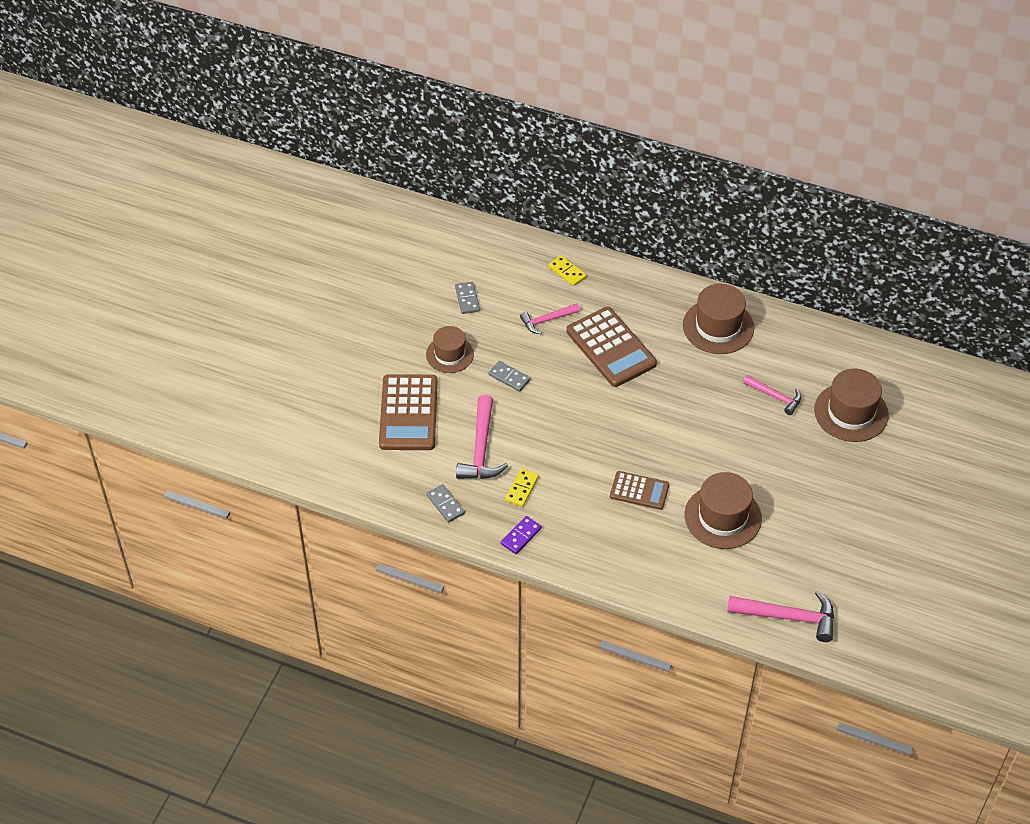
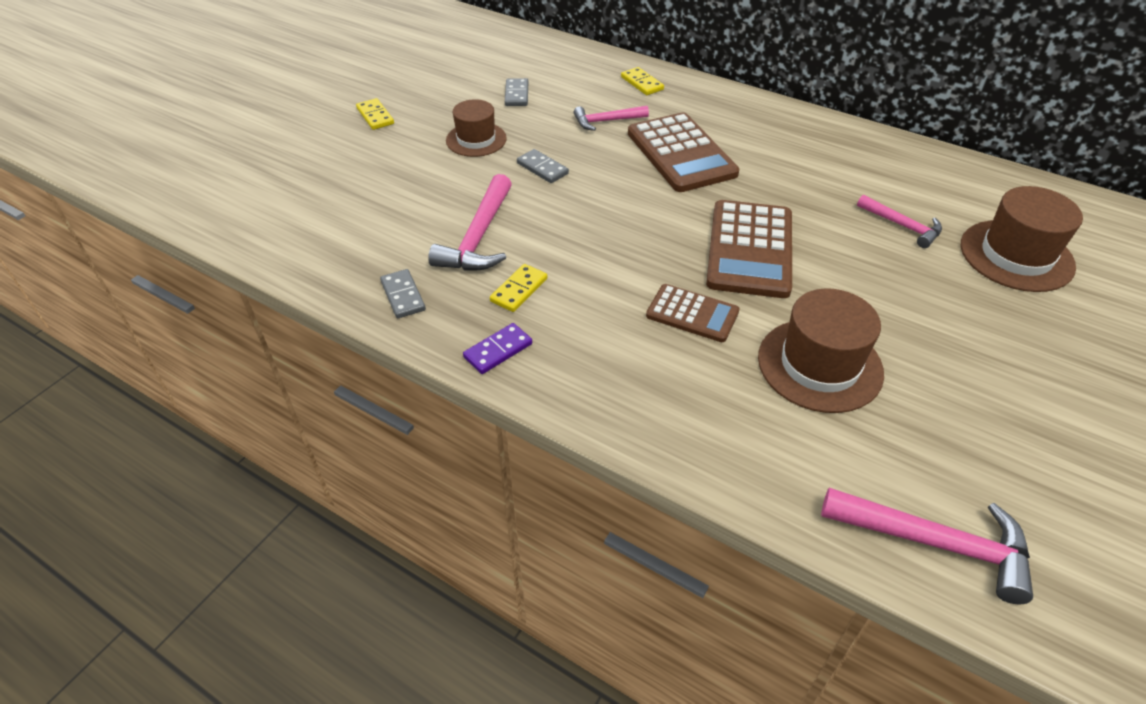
camera: 10 degrees right, 5 degrees down
(360, 340) = (375, 116): none -> yellow domino
(408, 413) = (399, 189): brown calculator -> brown calculator (749, 249)
(718, 326) = (824, 147): brown hat -> none

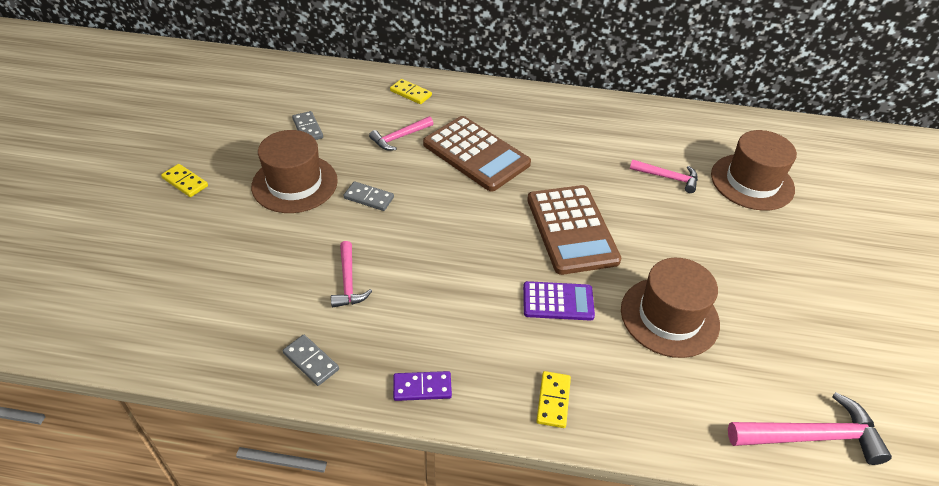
camera: 25 degrees left, 0 degrees up
(476, 139) = (294, 183): brown hat -> brown hat, size x1.51
(479, 237) = (348, 282): pink hammer -> pink hammer, size x0.62
(498, 350) = (422, 387): purple domino -> purple domino turned 60 degrees clockwise
(519, 290) = (410, 323): yellow domino -> yellow domino (553, 400)
(692, 314) = (558, 302): brown calculator -> purple calculator

